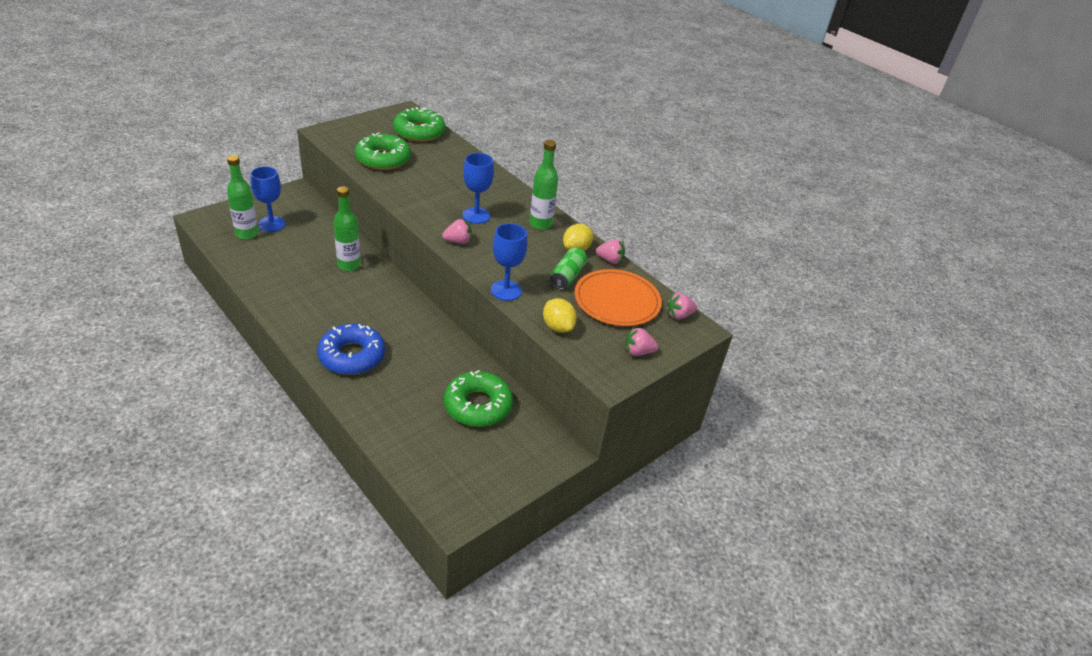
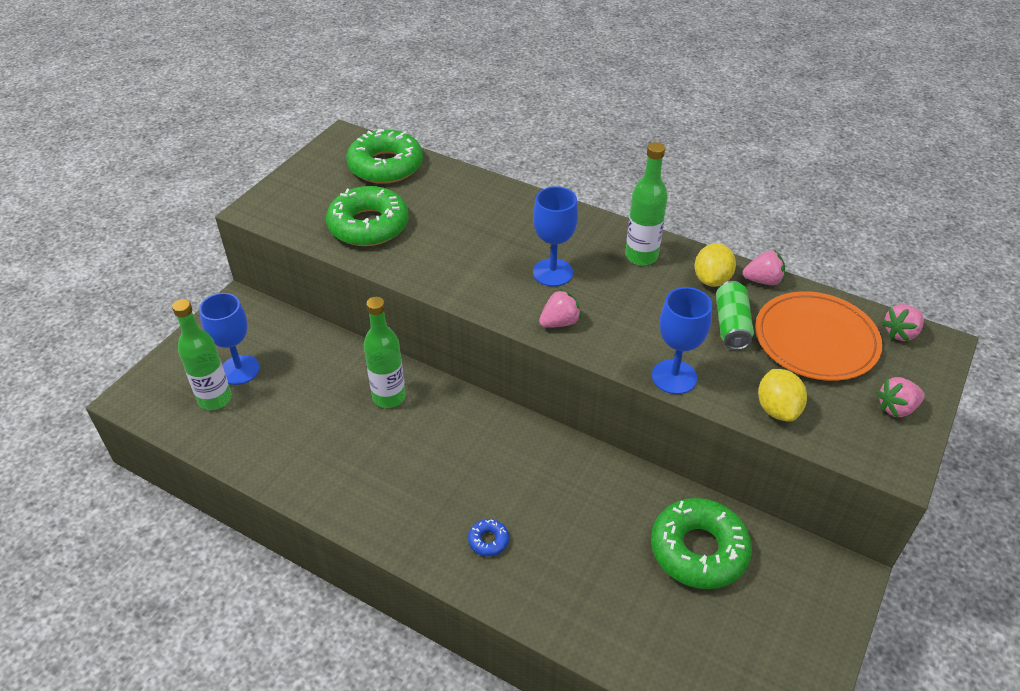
camera: 15 degrees left, 5 degrees up
(352, 356) = (488, 540): blue donut -> blue donut, size x0.42
(558, 327) = (777, 409): yellow lemon -> yellow lemon turned 45 degrees clockwise

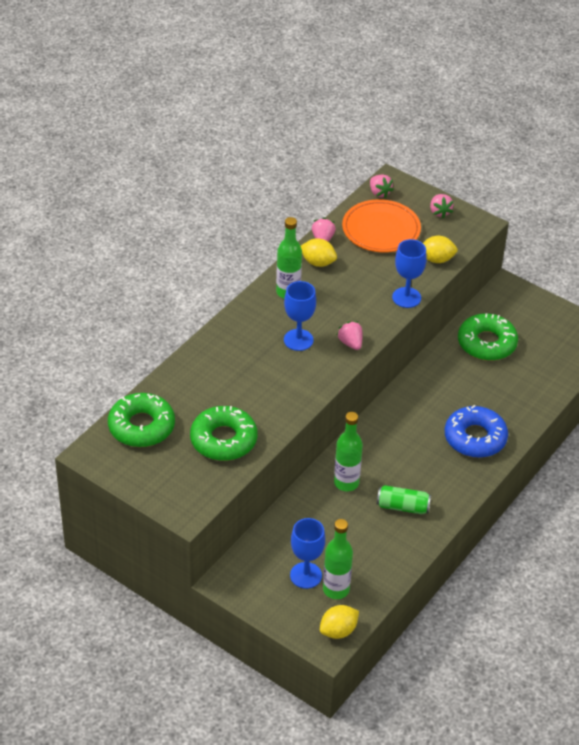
camera: 85 degrees left, 0 degrees up
(151, 406) = (338, 631): none -> yellow lemon
(488, 540) = (475, 438): blue donut -> blue donut, size x2.37
(731, 325) = (363, 263): green can -> green can (402, 507)

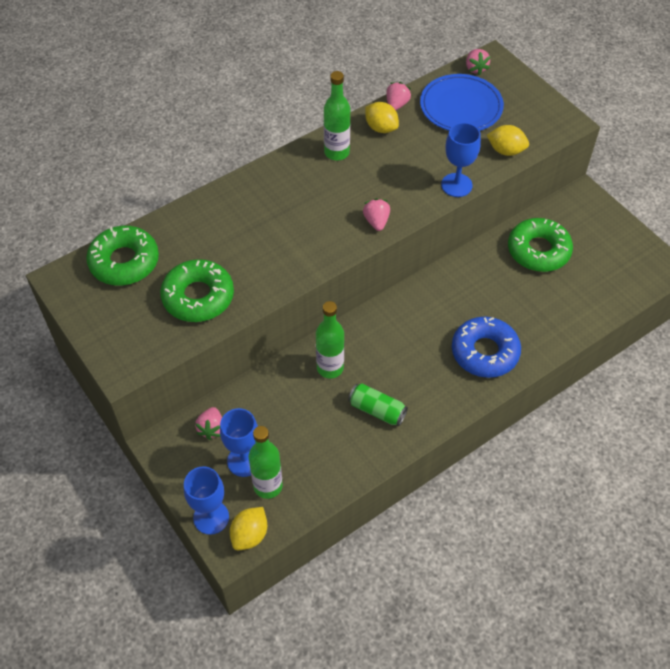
camera: 20 degrees right, 10 degrees up
(298, 340) = (324, 206): blue goblet -> blue goblet (211, 517)
(338, 631) = (250, 535): yellow lemon -> yellow lemon turned 45 degrees counterclockwise
(381, 229) = (461, 107): orange plate -> blue plate
(439, 212) = (530, 101): pink strawberry -> pink strawberry (211, 428)

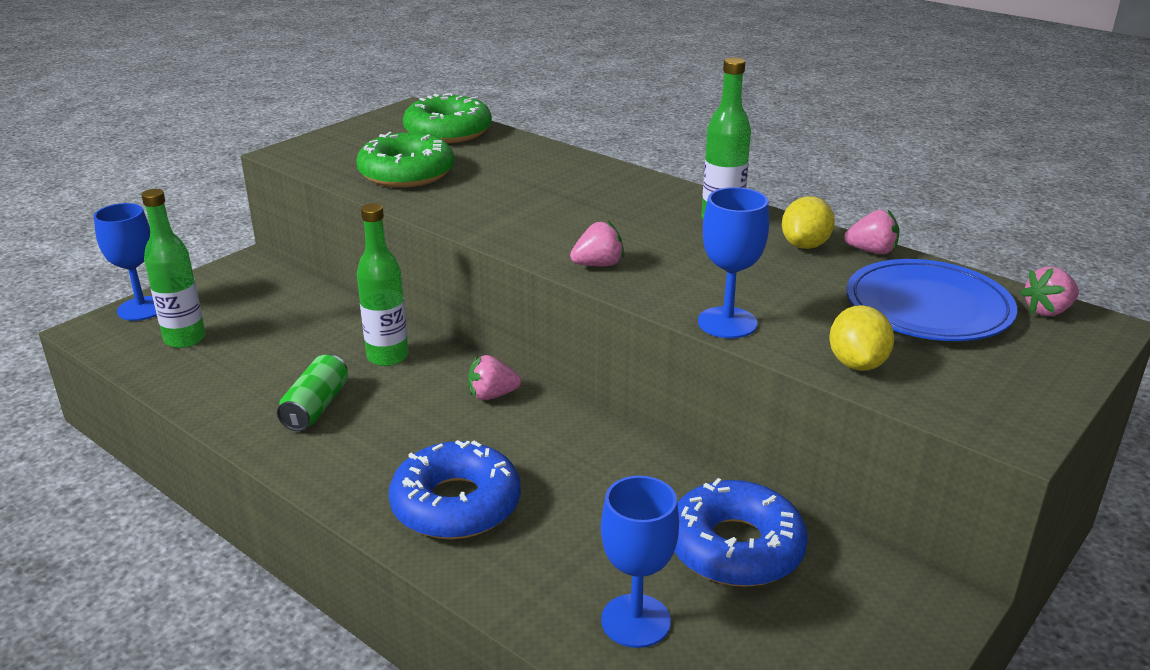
camera: 75 degrees right, 25 degrees down
(211, 428) = (275, 288): pink strawberry -> pink strawberry (492, 395)
(244, 461) = (225, 317): blue goblet -> blue goblet (635, 621)
(250, 535) = (111, 338): yellow lemon -> none
(538, 250) = (735, 547): green donut -> blue donut

